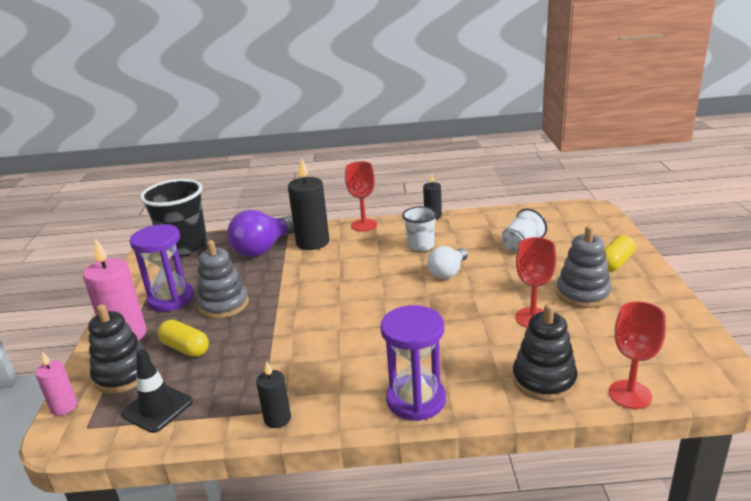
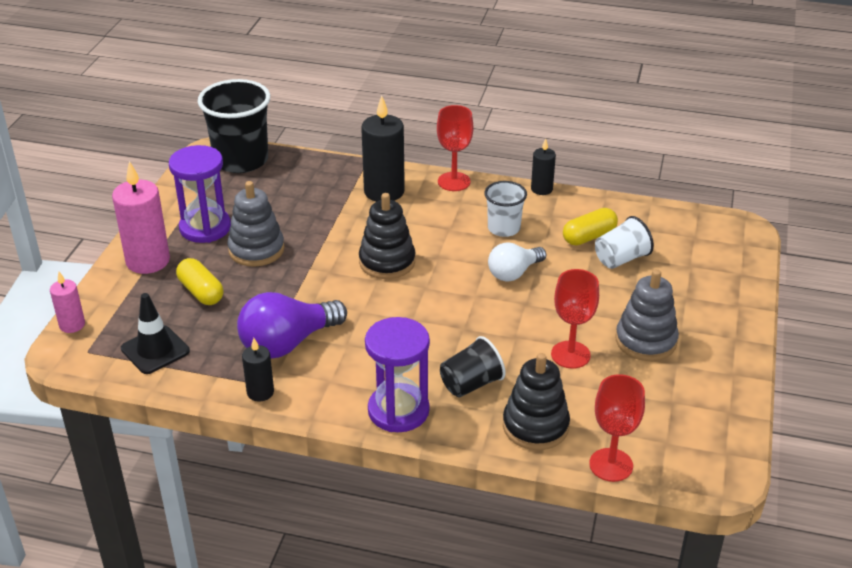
camera: 15 degrees right, 10 degrees up
(123, 375) = (133, 305): black stacking toy -> black stacking toy (387, 262)
(263, 248) = (326, 186): purple light bulb -> purple light bulb (287, 343)
(466, 361) = (471, 384): none -> black cup
(615, 263) = (712, 311): yellow capsule -> yellow capsule (589, 237)

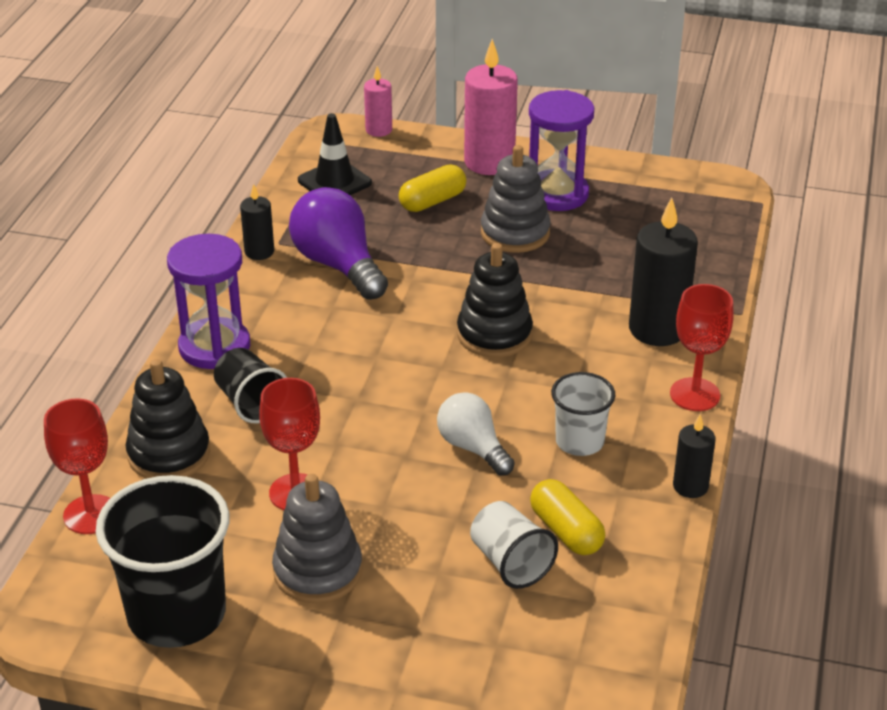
camera: 90 degrees right, 0 degrees up
(241, 160) = (711, 208): black cup -> black cup (177, 614)

